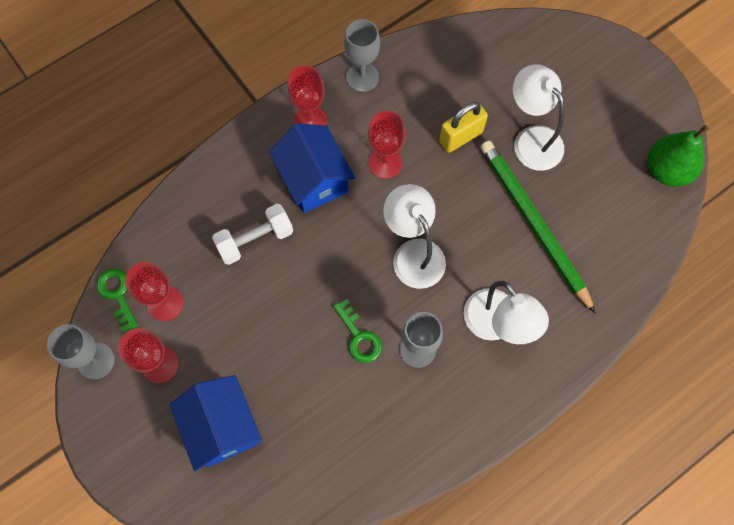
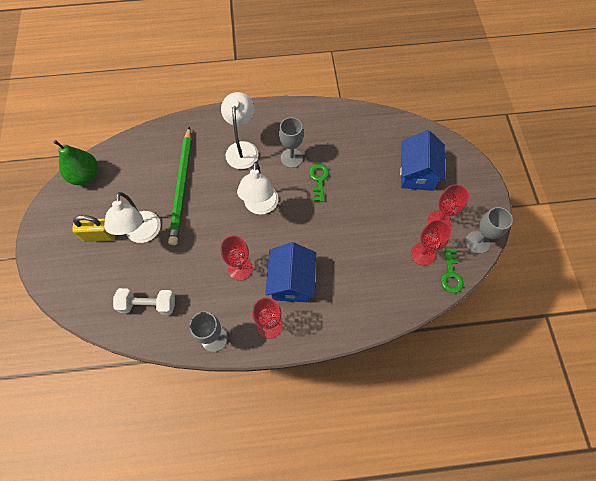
camera: 150 degrees left, 5 degrees down
(255, 239) = (349, 263): white dumbbell -> white dumbbell (148, 305)
(461, 137) = (182, 259): yellow padlock -> yellow padlock (100, 236)

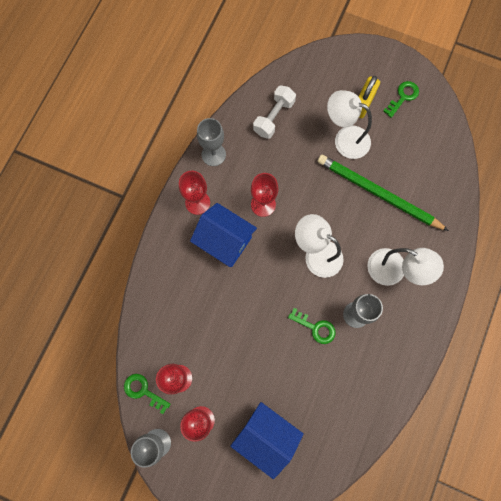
camera: 120 degrees right, 10 degrees up
(78, 208) = (403, 97): none -> green key
(85, 176) = (437, 115): green pear -> none

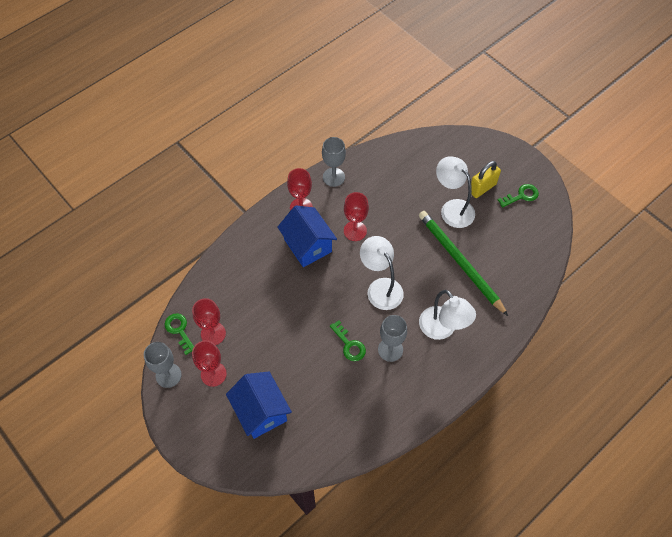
camera: 25 degrees right, 15 degrees down
(273, 117) = (399, 168): white dumbbell -> none

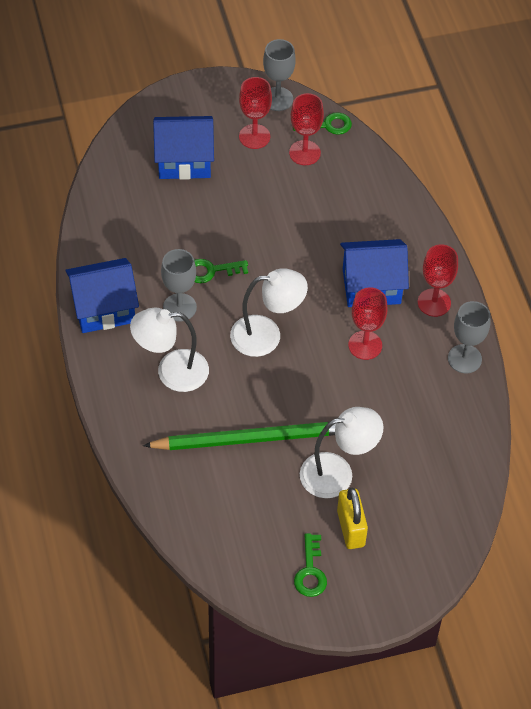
camera: 115 degrees right, 5 degrees down
(420, 397) = (104, 308): none -> blue house

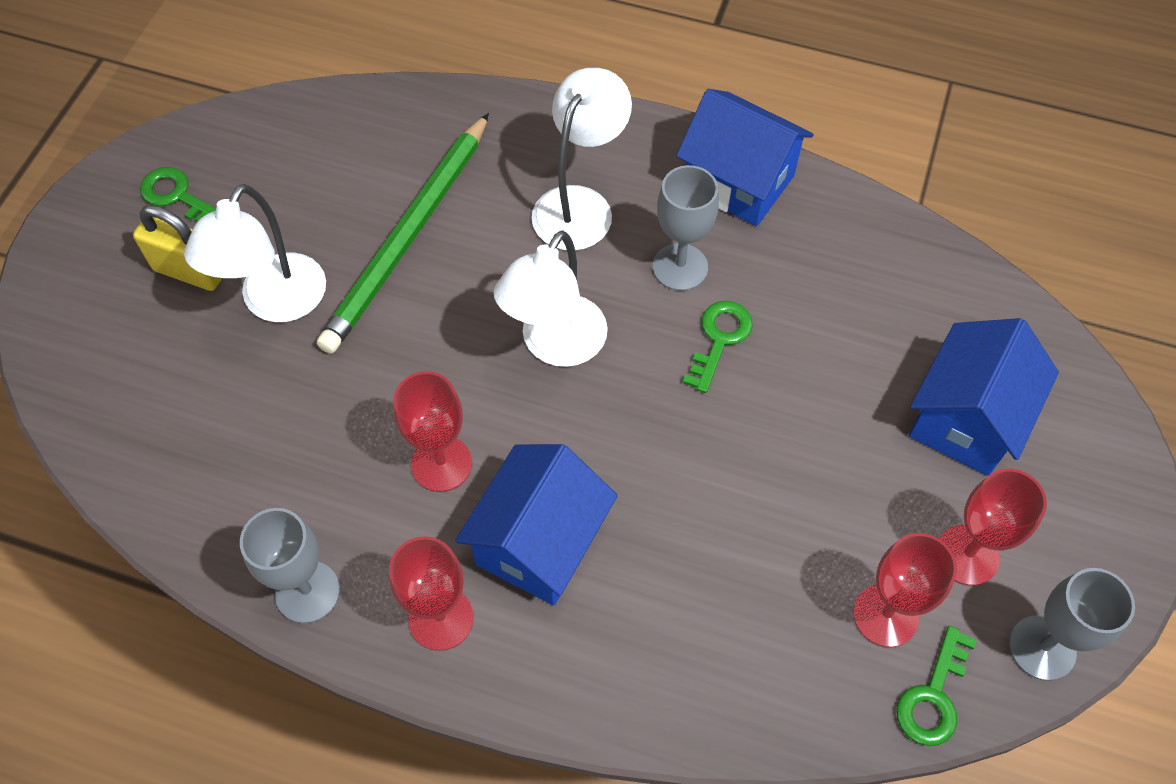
camera: 125 degrees right, 5 degrees up
(104, 308) = (738, 182): blue house -> blue house turned 75 degrees counterclockwise

